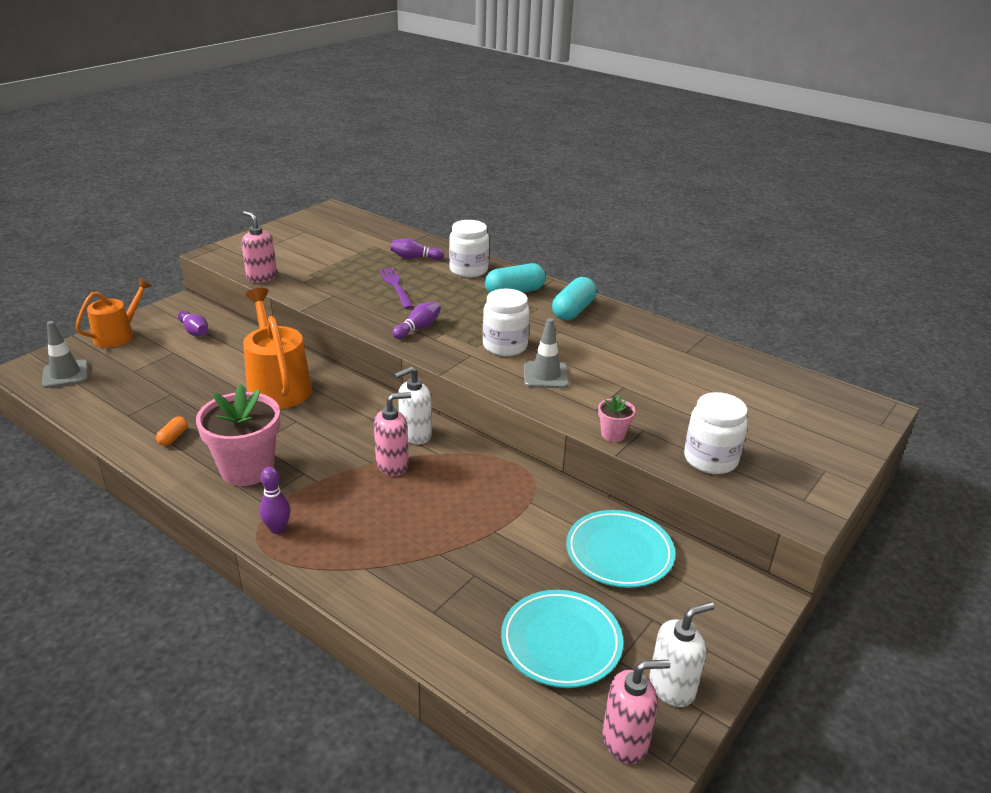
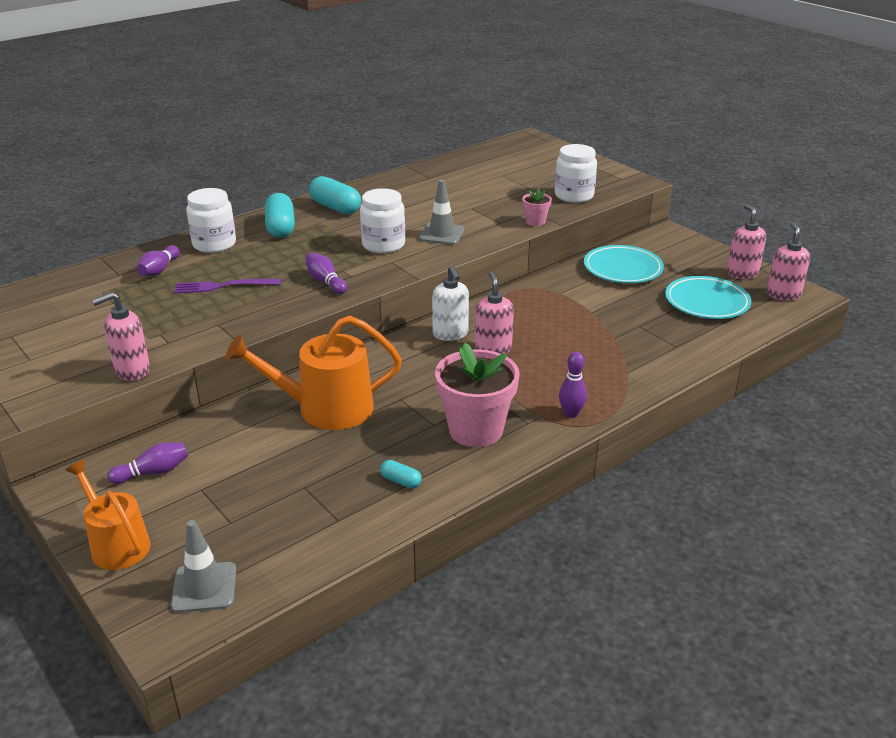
camera: 75 degrees left, 0 degrees up
(173, 437) = (401, 481): orange capsule -> turquoise capsule
(672, 687) = (742, 273): white soap dispenser -> pink soap dispenser

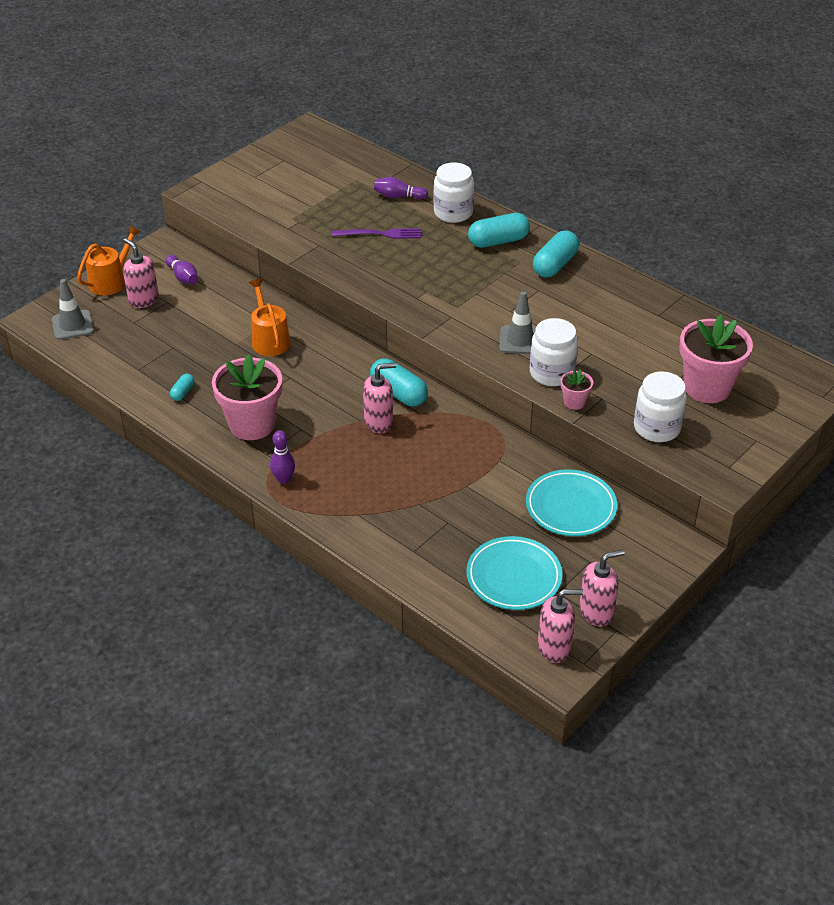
camera: 80 degrees right, 10 degrees up
(132, 371) = (246, 222): pink soap dispenser -> pink soap dispenser (143, 300)
(224, 286) = (379, 234): purple fork -> purple fork turned 105 degrees clockwise
(325, 282) = (402, 285): purple bowling pin -> none
(325, 408) = (269, 340): orange watering can -> orange watering can, size x0.65
(383, 245) = (484, 307): white jar -> white jar (552, 373)
(450, 334) = (398, 393): white soap dispenser -> turquoise capsule
(528, 173) = (707, 387): none -> pink flower pot

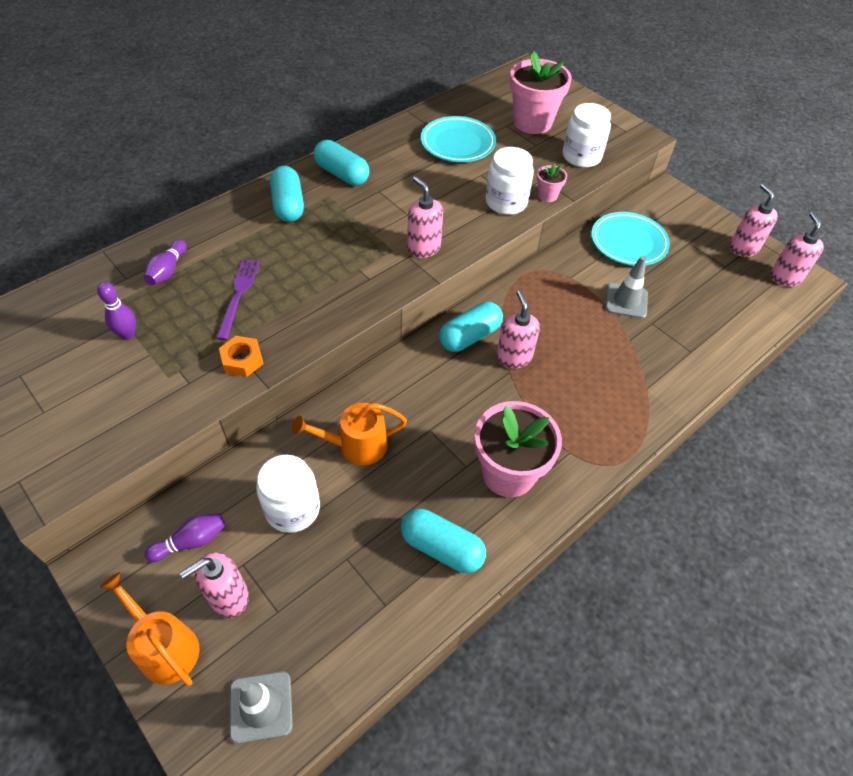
camera: 85 degrees left, 10 degrees up
(183, 392) = (442, 548): turquoise capsule -> turquoise capsule, size x1.98
(283, 479) = (598, 448): purple bowling pin -> purple bowling pin (127, 334)
(313, 247) = (242, 360): none -> orange nut
(453, 213) = (222, 230): white jar -> white jar (292, 509)
(465, 324) = (423, 248): none -> pink soap dispenser
(513, 577) = (713, 289): turquoise plate -> turquoise plate (457, 144)
(520, 340) = (455, 214): grey traffic cone -> grey traffic cone (626, 301)

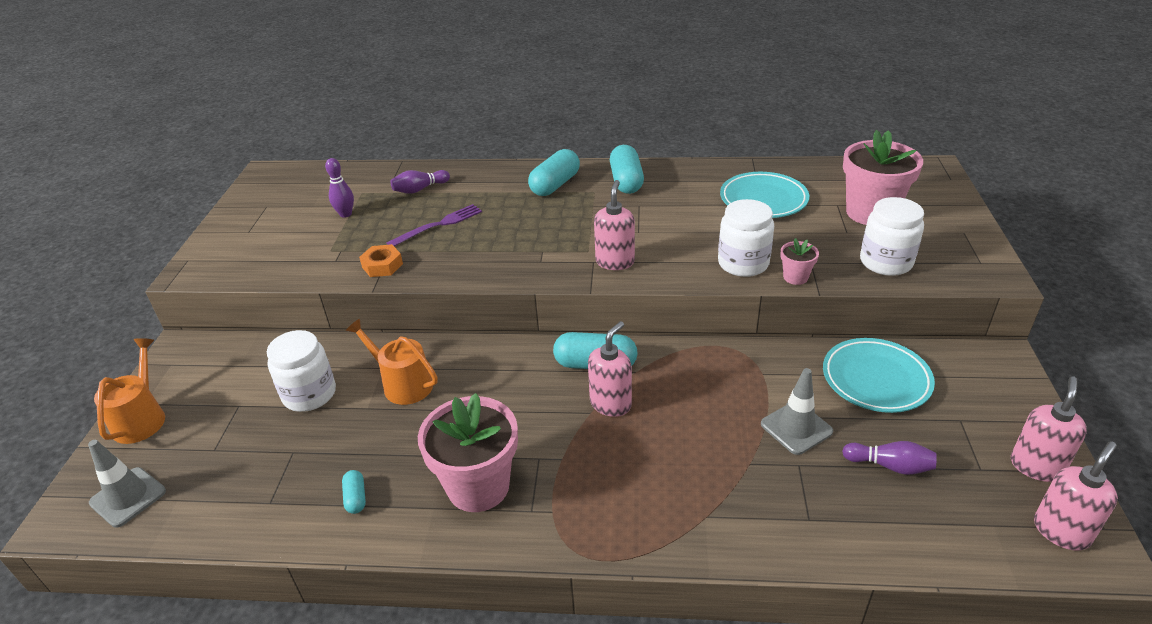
camera: 50 degrees right, 15 degrees down
(191, 542) = (235, 370): purple bowling pin -> purple bowling pin (890, 466)
(228, 597) = (205, 418): pink soap dispenser -> none
(442, 548) = (356, 498): turquoise capsule -> turquoise capsule, size x0.51

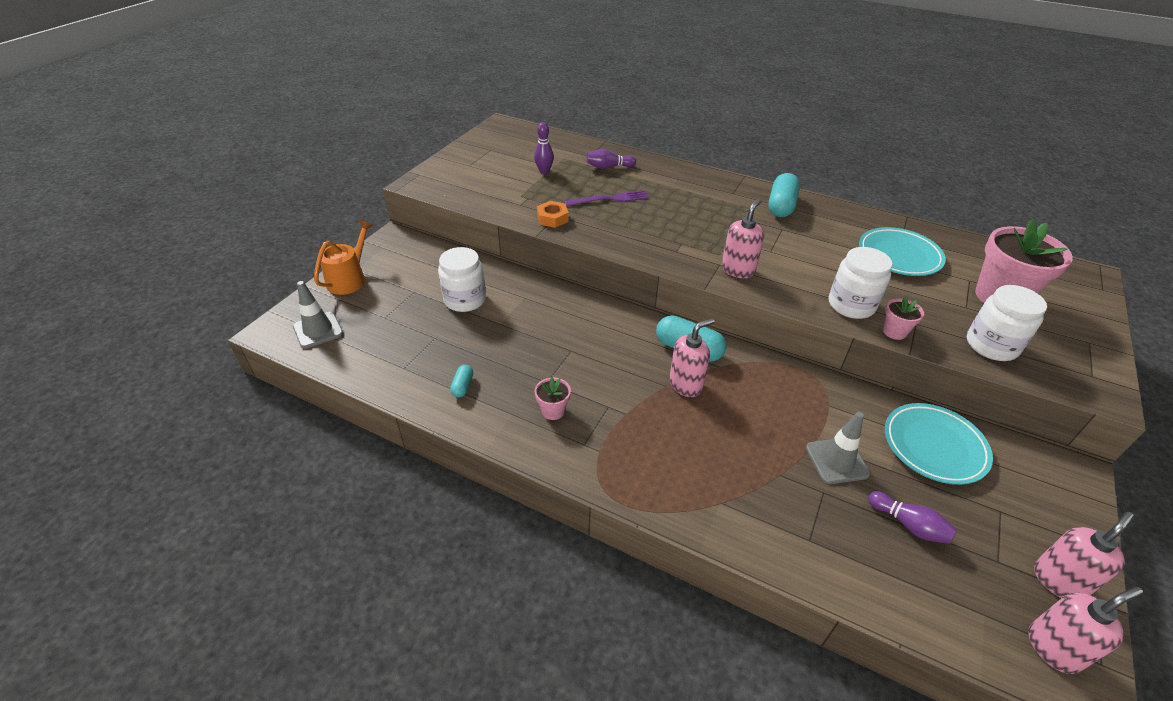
camera: 20 degrees right, 5 degrees up
(403, 384) = (533, 314): orange watering can -> none
(478, 486) = (553, 411): pink flower pot -> pink flower pot, size x0.46
(555, 185) = (718, 193): turquoise capsule -> none

